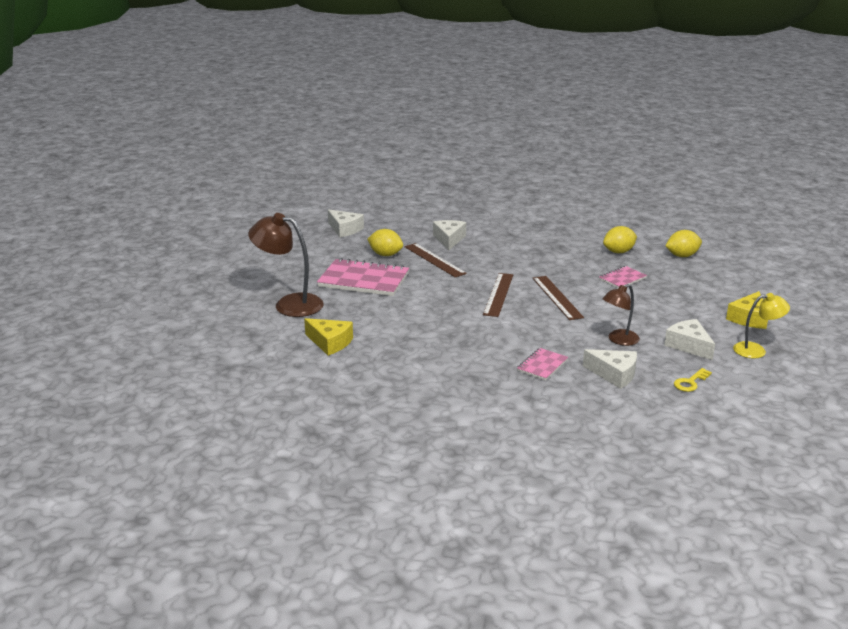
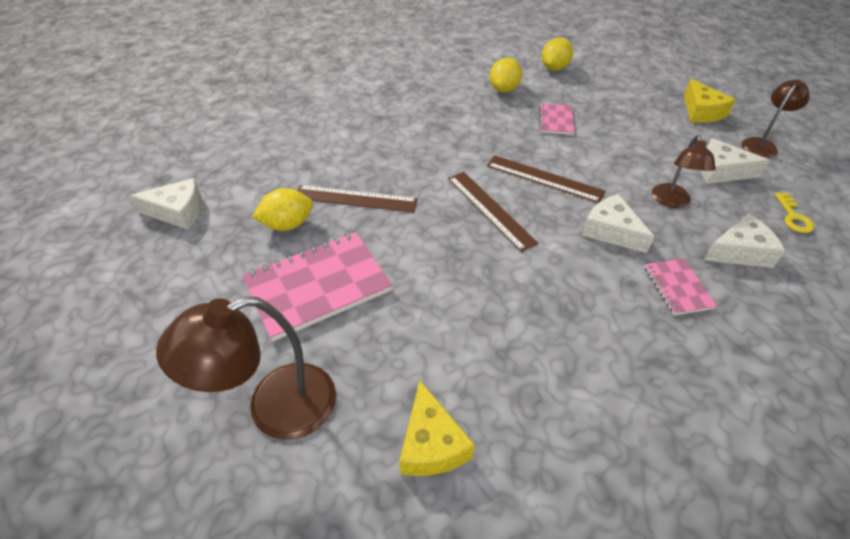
camera: 45 degrees left, 20 degrees up
(330, 343) = (431, 444): yellow cheese -> yellow cheese turned 90 degrees clockwise
(449, 239) = (329, 158): white cheese -> white cheese (611, 231)
(756, 350) = (761, 144): yellow lamp -> brown lamp

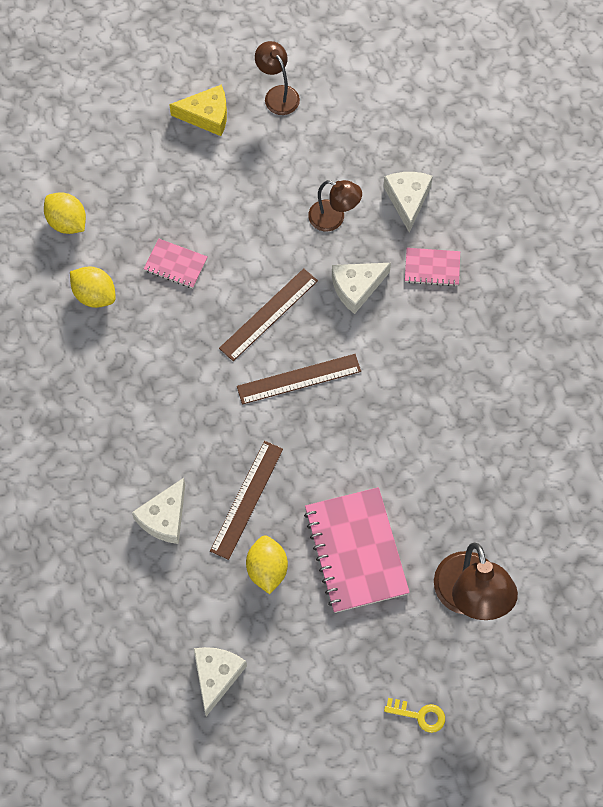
camera: 75 degrees left, 20 degrees up
(431, 444) = (522, 494): yellow cheese -> none
(721, 171) = (305, 153): white cheese -> white cheese (164, 517)
(793, 217) = (380, 133): yellow key -> yellow key (419, 715)

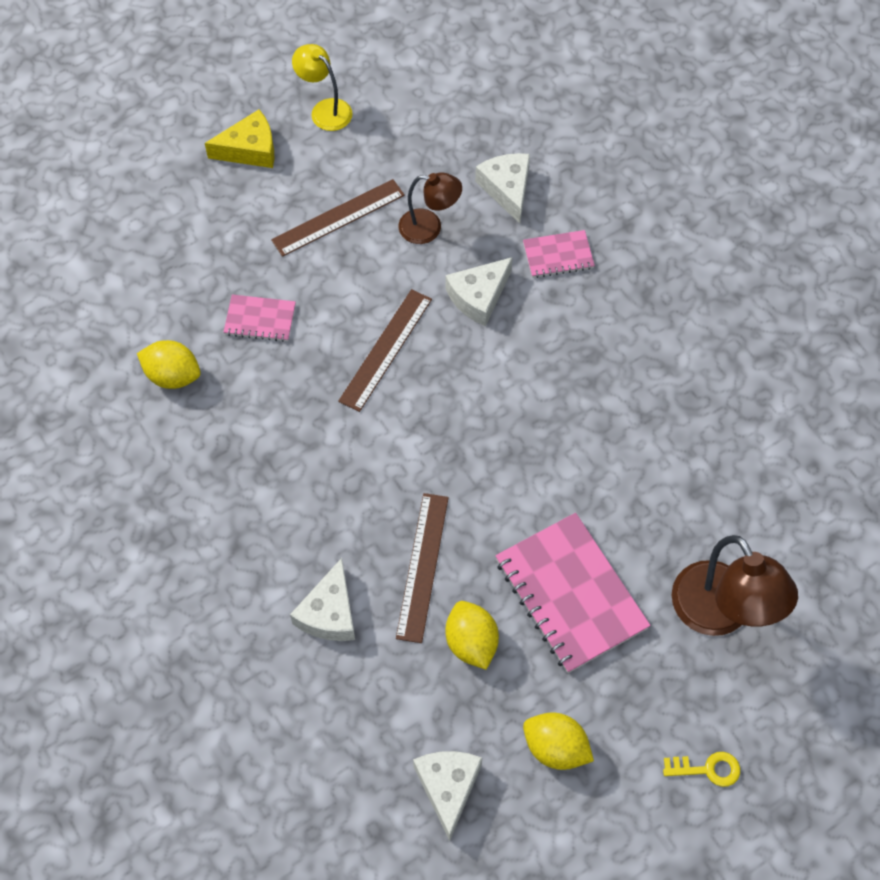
camera: 15 degrees left, 5 degrees down
(67, 222) = (117, 301): yellow lemon -> yellow lemon (555, 748)
(278, 94) = (325, 110): brown lamp -> yellow lamp
(299, 379) = (443, 413): brown ruler -> brown ruler (338, 218)

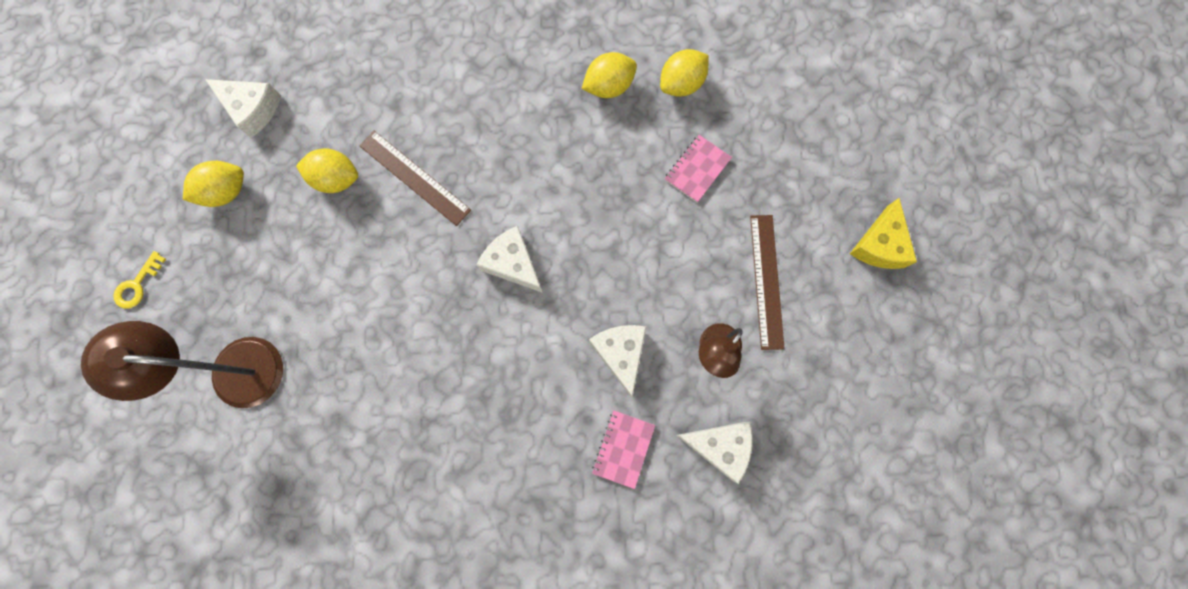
camera: 120 degrees right, 15 degrees up
(212, 439) = (609, 87): none -> yellow lemon
(325, 110) = (895, 331): yellow lamp -> none
(329, 613) = (422, 98): white cheese -> white cheese (513, 263)
(386, 349) = (613, 250): brown ruler -> none
(571, 594) = (323, 269): pink notebook -> none

